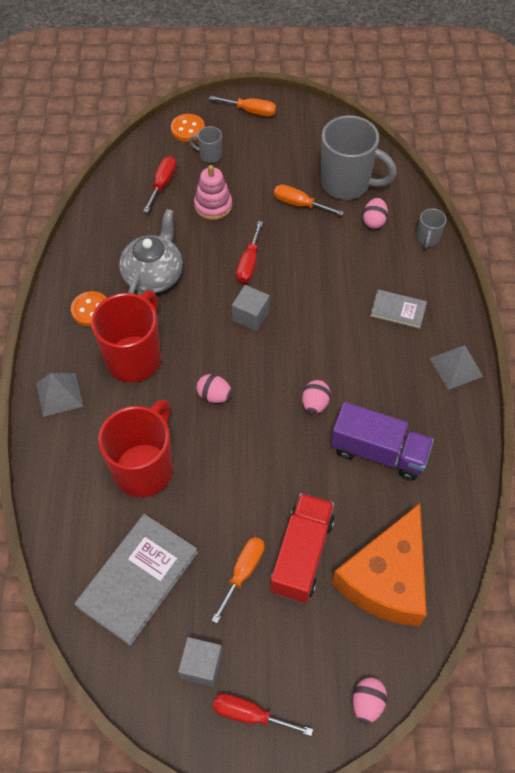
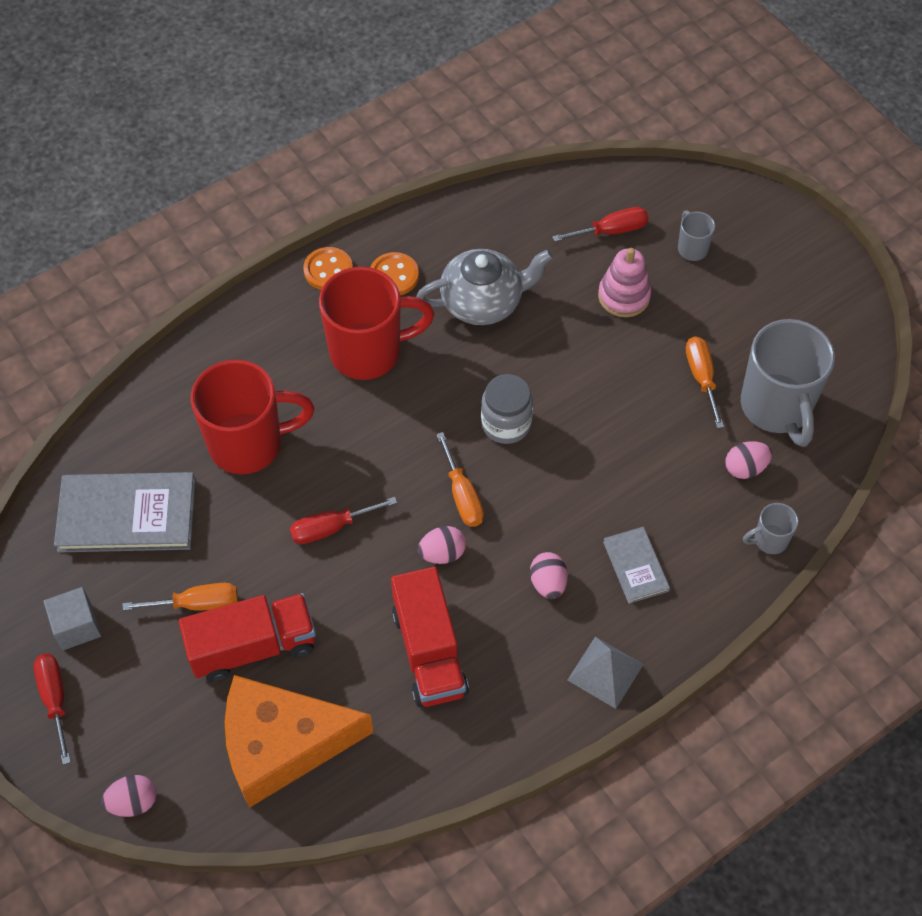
camera: 55 degrees right, 0 degrees up
(59, 394) = (275, 316): grey pyramid -> none
(188, 129) = (710, 203): orange button -> orange button (328, 270)
(214, 395) = (378, 452): pink egg -> pink egg (548, 583)
(249, 263) = (574, 379): red screwdriver -> red screwdriver (331, 527)
(250, 111) = (796, 246): orange screwdriver -> orange screwdriver (462, 495)
(251, 316) = (506, 424): grey cube -> grey jar
(378, 452) = (429, 651): purple truck -> red truck

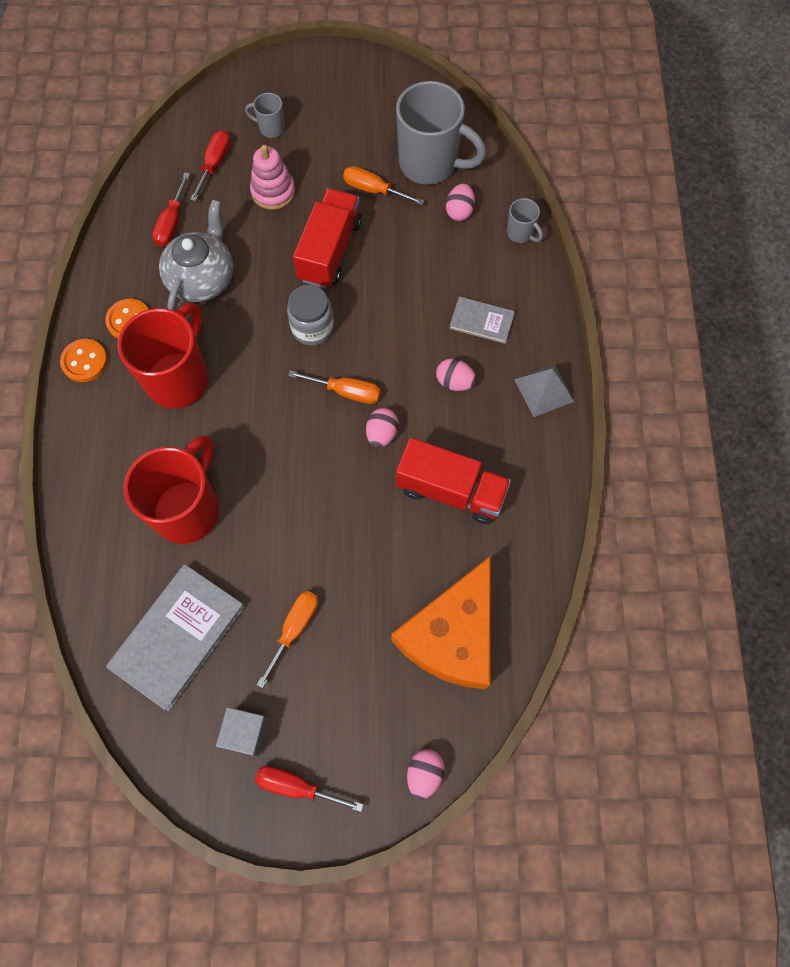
camera: 55 degrees left, 10 degrees up
(253, 646) = (360, 609): red truck -> red truck (330, 251)
(331, 527) = (304, 495): red screwdriver -> red screwdriver (172, 223)
(769, 540) = (520, 233): grey mug -> grey mug turned 60 degrees counterclockwise

